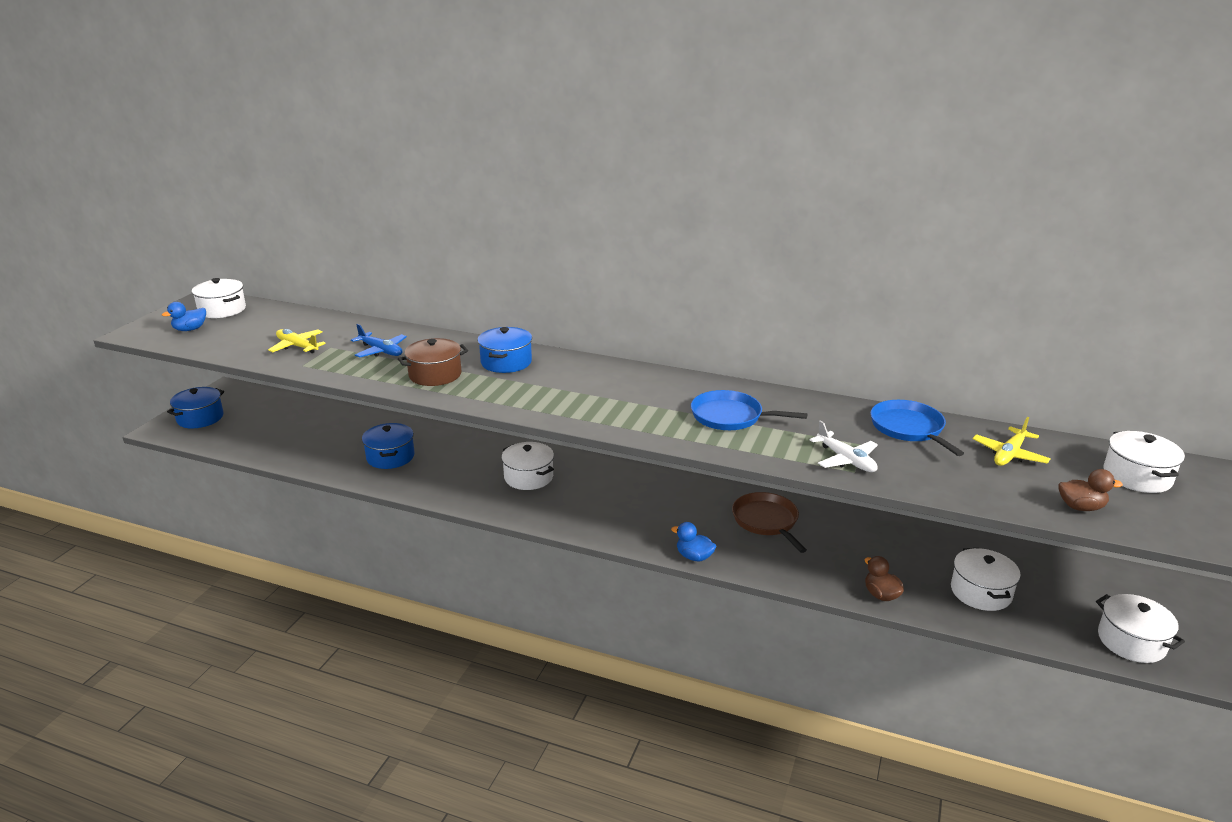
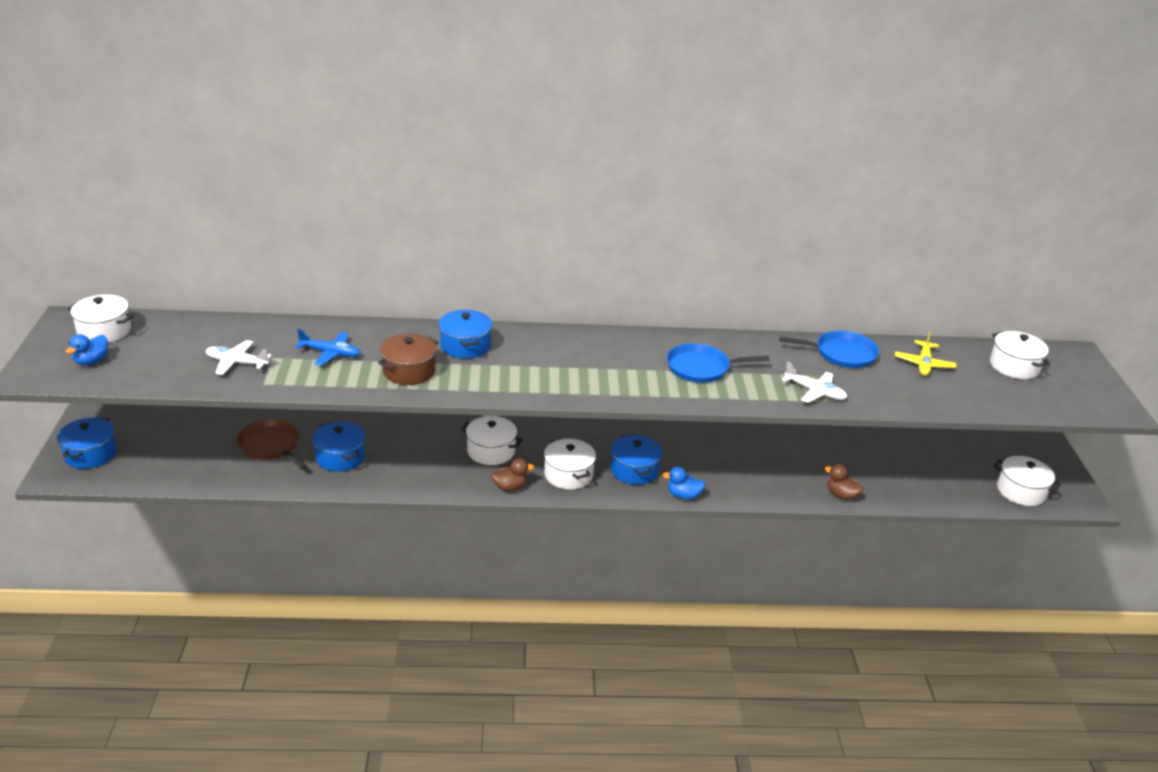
camera: 25 degrees left, 5 degrees up
(297, 346) = (236, 363): yellow plane -> white plane
(658, 522) = (634, 470): none -> blue pot
(766, 521) = (721, 450): brown pan -> brown pan (271, 446)
(909, 428) = (842, 354): blue pan -> blue pan turned 135 degrees clockwise
(981, 592) = (908, 476): white pot -> white pot (568, 474)
(1080, 507) = (993, 400): brown duck -> brown duck (510, 487)

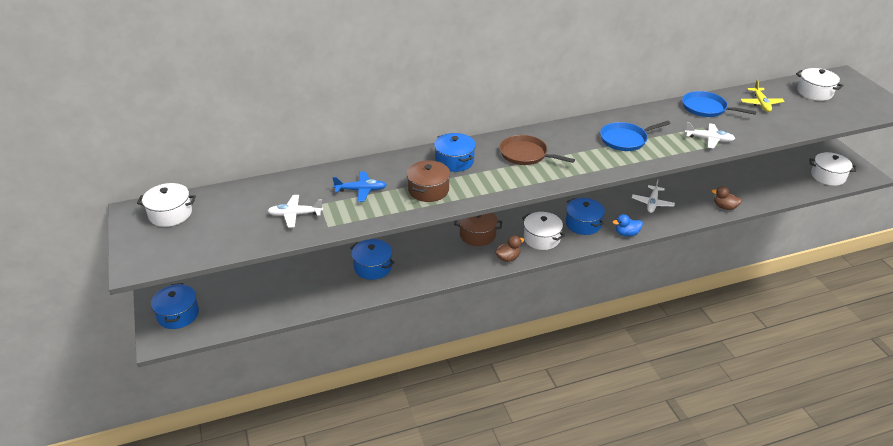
camera: 15 degrees left, 5 degrees up
(91, 361) = (178, 241): blue duck -> none
(271, 446) = (315, 272): brown pan -> brown pan (526, 154)
(491, 451) = (477, 235): white pot -> brown pot
(744, 467) = (652, 203): none -> white plane
(842, 354) = (706, 108): blue pan -> blue pan turned 135 degrees counterclockwise

